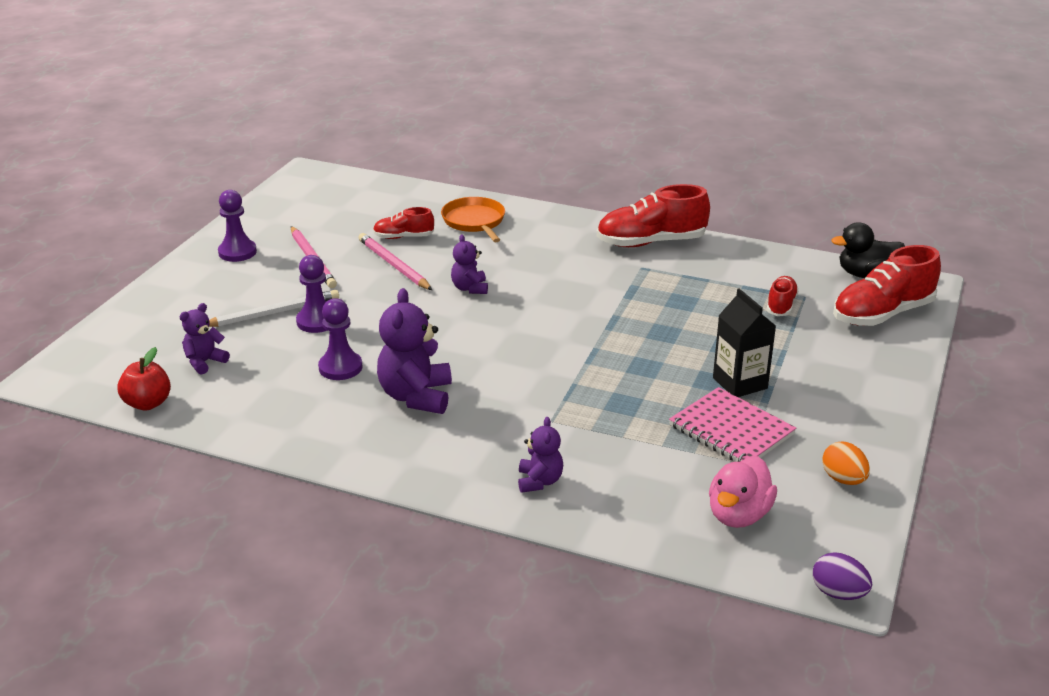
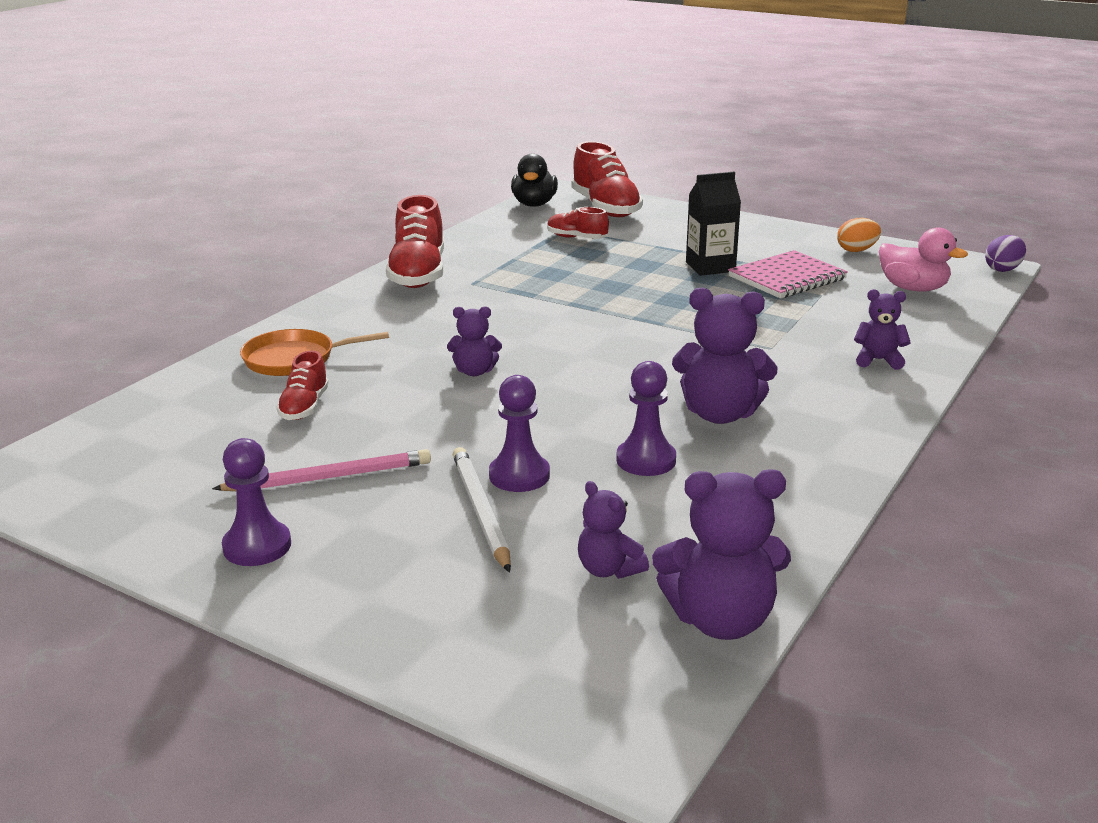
camera: 80 degrees left, 5 degrees down
(147, 403) = (720, 620): red apple -> purple teddy bear
(393, 265) = (384, 416): pink pencil -> none

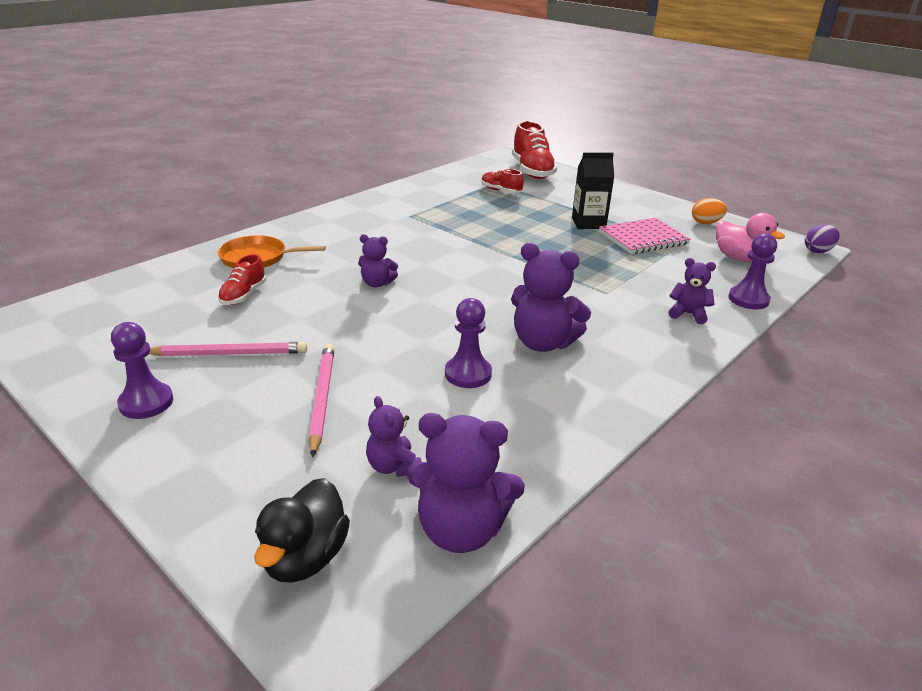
camera: 10 degrees right, 5 degrees up
(418, 274) = (376, 205): red shoe -> none
(480, 511) = (321, 398): white pencil -> pink pencil
(519, 475) = (366, 373): purple pawn -> purple pawn (748, 299)
(534, 204) = (483, 163): black duck -> black duck (305, 557)

